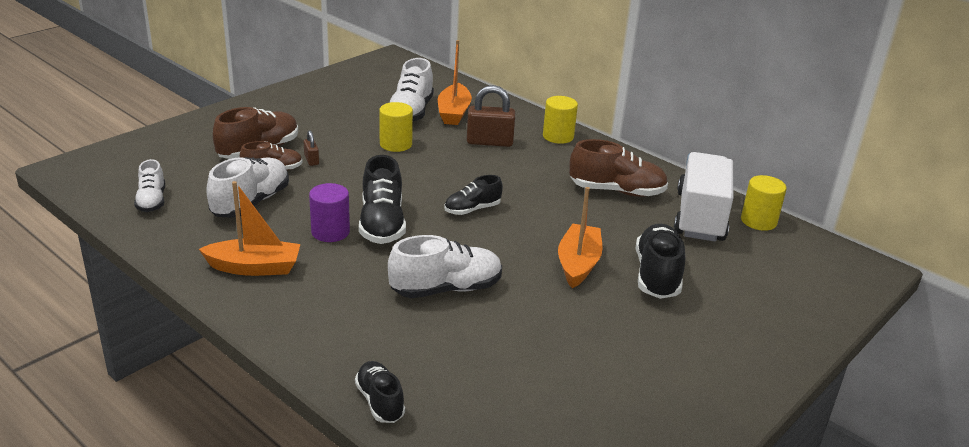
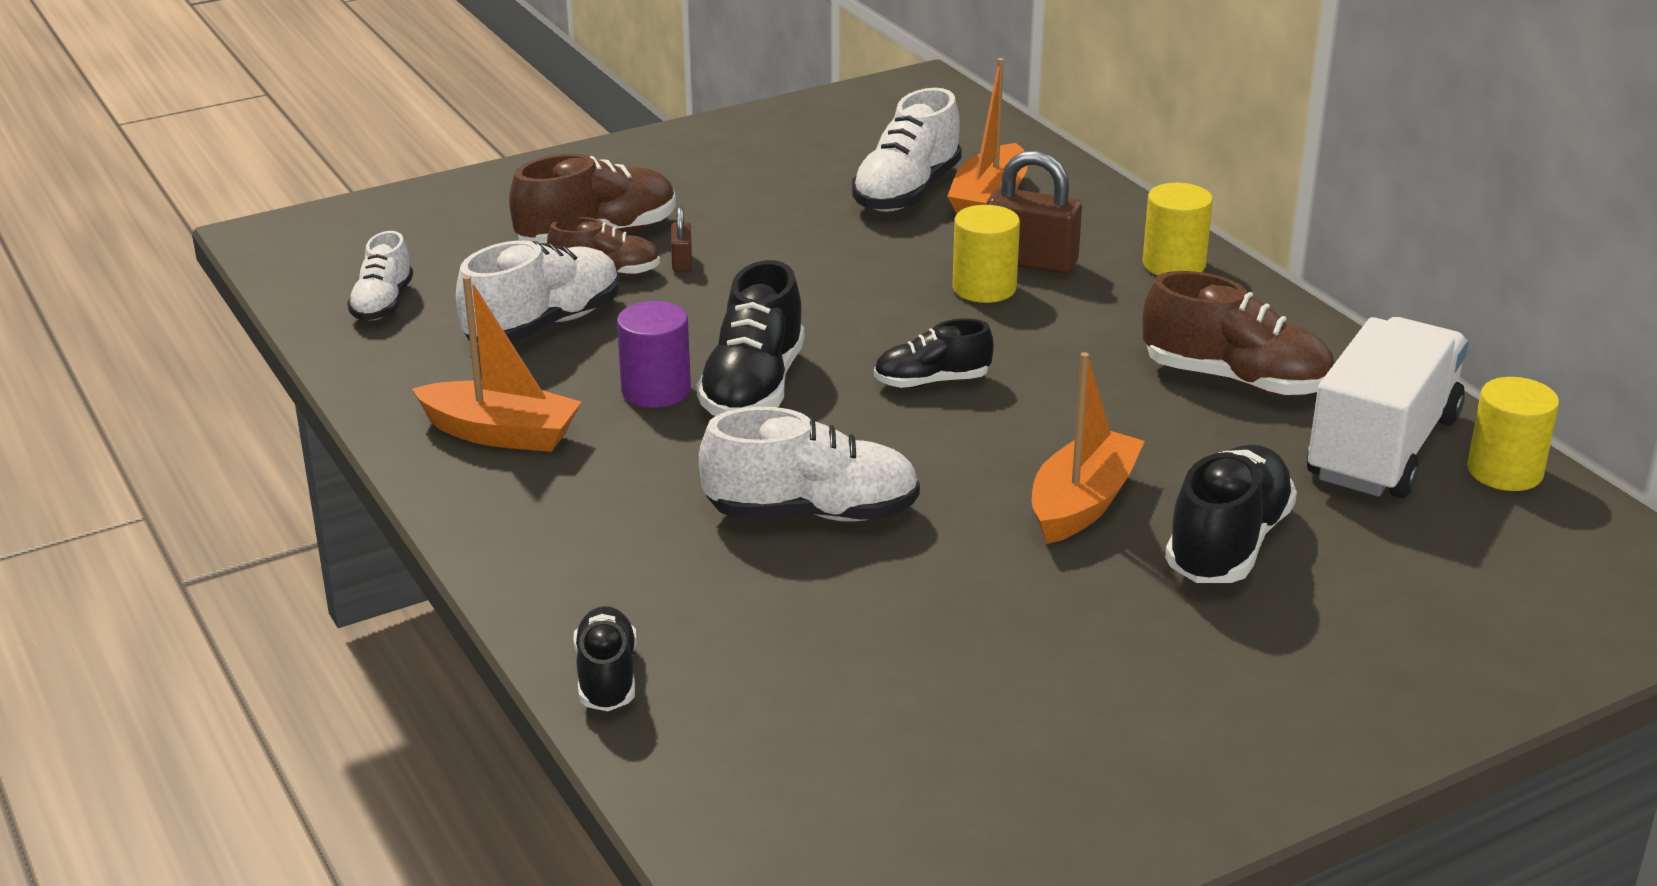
camera: 20 degrees right, 0 degrees up
(396, 144) = (848, 249): yellow cylinder -> yellow cylinder (984, 288)

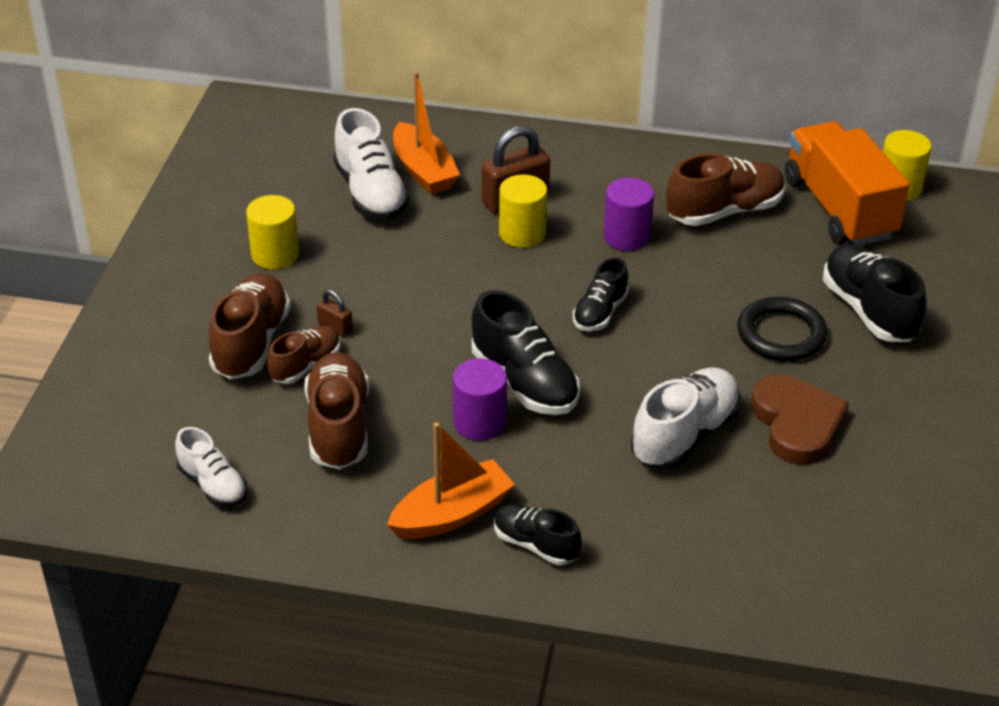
camera: 50 degrees left, 10 degrees up
(543, 325) = (338, 427): white shoe -> brown shoe
(607, 677) = (764, 604): black shoe -> black shoe (535, 544)
(941, 577) = (796, 423): none -> brown heart
(1082, 503) = (781, 334): orange boat -> black ring
(1084, 344) = (626, 236): none -> purple cylinder
(1174, 264) = (583, 155): yellow cylinder -> yellow cylinder (275, 254)
(1382, 448) = (839, 208): white truck -> orange truck

